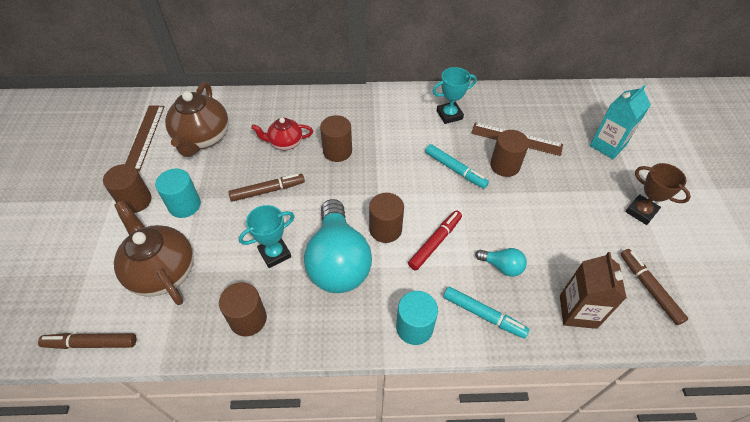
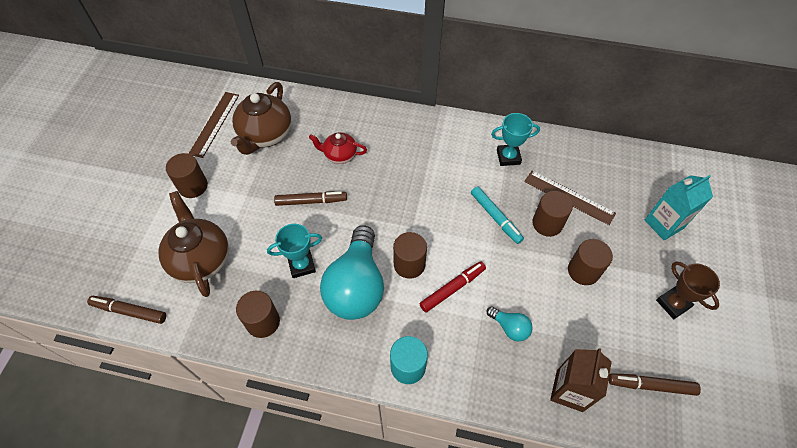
camera: 15 degrees right, 5 degrees up
(184, 205) = (234, 200): turquoise cylinder -> none
(337, 151) = (386, 174): brown cylinder -> brown cylinder (583, 271)
(483, 315) = (476, 371): turquoise marker -> none
(649, 288) = (651, 385): brown marker -> brown marker turned 75 degrees counterclockwise

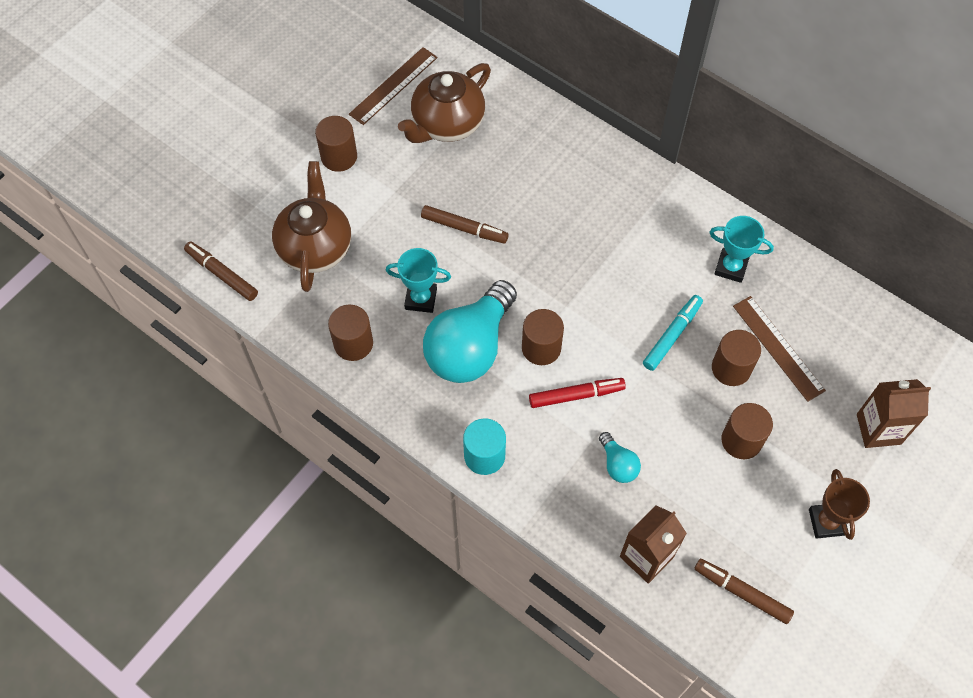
camera: 25 degrees right, 5 degrees up
(339, 155) = (523, 184): red teapot -> none
(495, 217) = (672, 335): turquoise marker -> turquoise marker turned 135 degrees counterclockwise
(663, 224) = (878, 429): turquoise carton -> brown carton

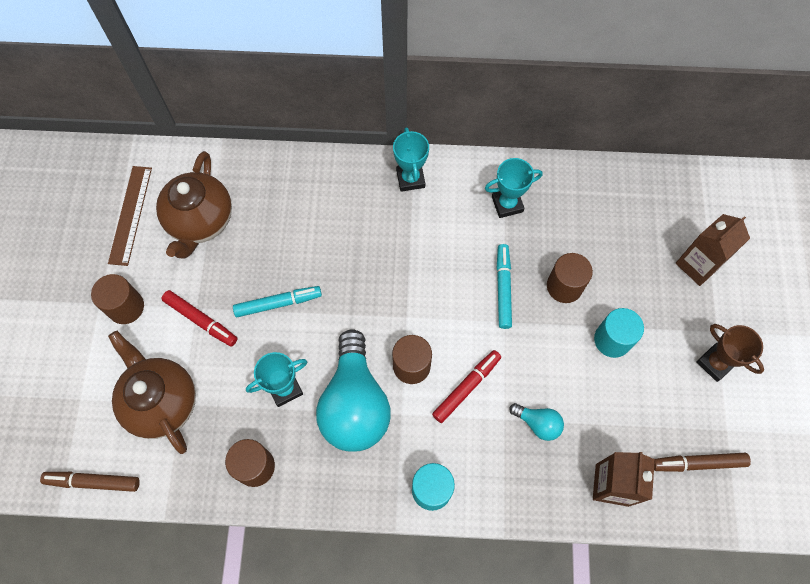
camera: 35 degrees left, 5 degrees up
(391, 203) = (201, 320): none -> red marker
(464, 228) = (278, 303): brown marker -> turquoise marker
(656, 194) = (410, 179): none -> turquoise trophy
(741, 440) = (612, 340): brown cylinder -> turquoise cylinder
(778, 348) = (585, 247): brown ruler -> none

